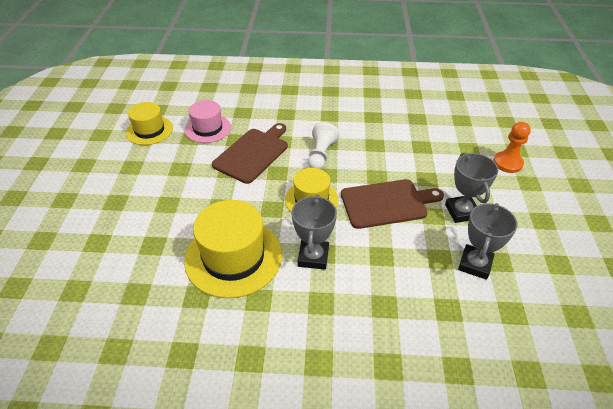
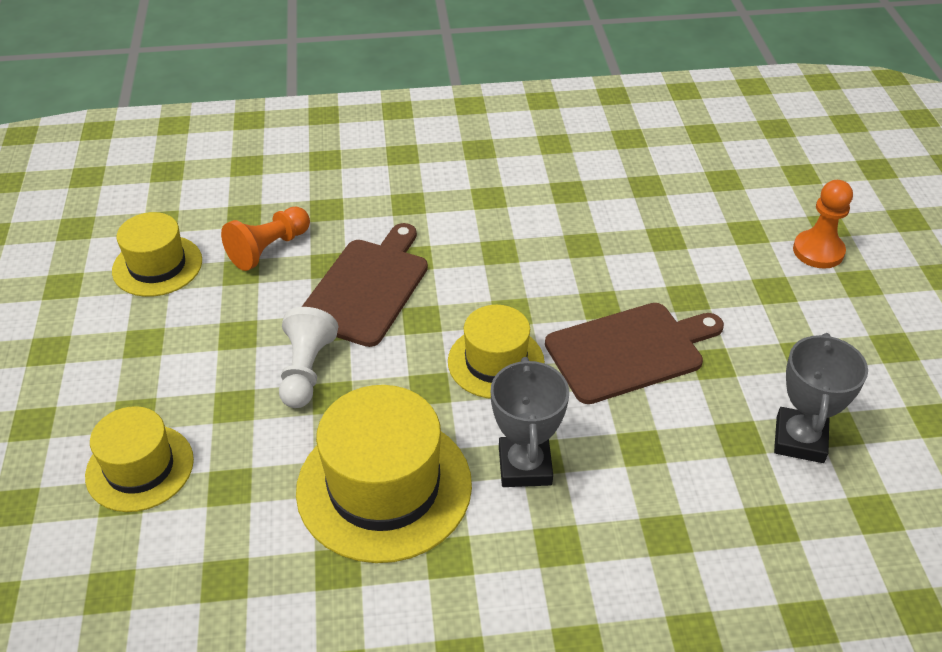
camera: 10 degrees left, 0 degrees up
(110, 229) = (140, 467): none -> yellow hat
(208, 128) = (269, 249): pink hat -> orange pawn
(321, 155) = (492, 276): white pawn -> white pawn (306, 371)
(461, 211) = (759, 349): grey trophy -> none

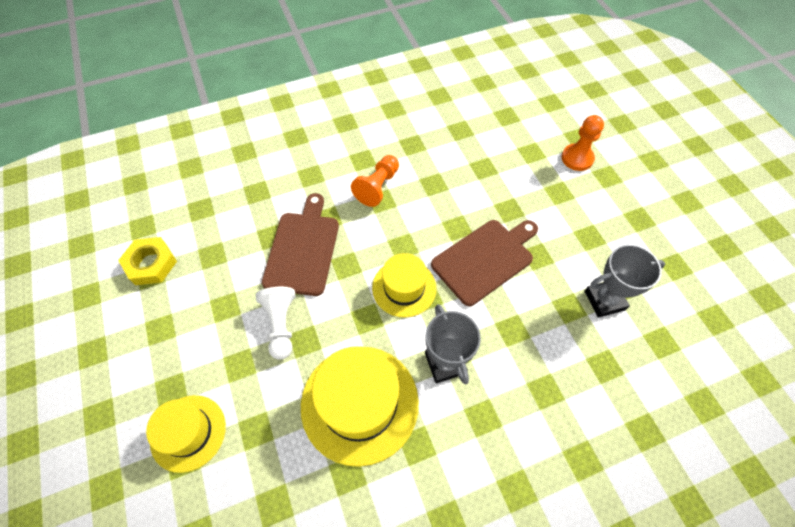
camera: 15 degrees left, 15 degrees up
(157, 266) = (151, 264): yellow hat -> yellow nut
(269, 249) = (226, 233): orange pawn -> orange pawn (378, 187)
(799, 439) = (604, 300): grey trophy -> grey trophy turned 75 degrees clockwise

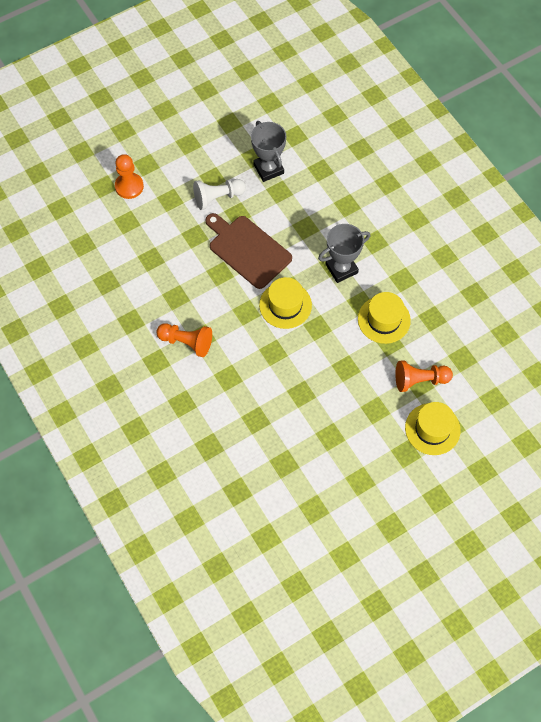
camera: 100 degrees left, 5 degrees up
(151, 264) = (303, 513): yellow nut -> none
(260, 432) = (419, 380): none -> orange pawn
(281, 325) = (336, 388): white pawn -> white pawn (218, 197)
(303, 249) = (264, 390): brown cutting board -> none
(359, 403) = (384, 319): yellow hat -> yellow hat, size x0.61

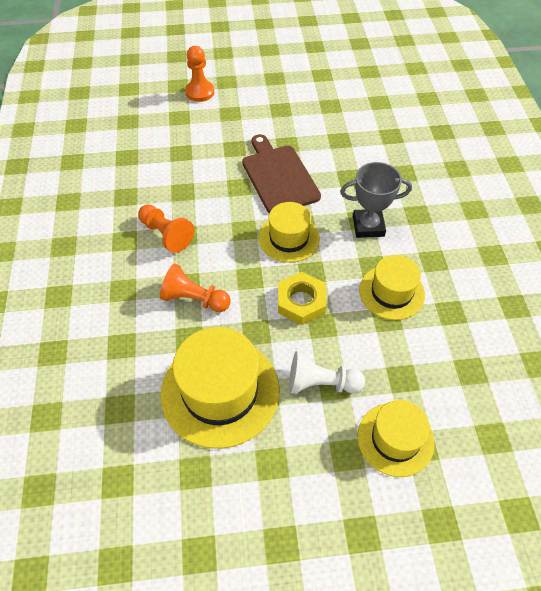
camera: 25 degrees right, 10 degrees down
(218, 197) = (276, 125): white pawn -> white pawn (321, 383)
(268, 169) = (339, 119): grey trophy -> none
(300, 448) = (220, 391): none -> yellow hat
(322, 355) = (301, 302): none -> yellow nut
(419, 380) = (405, 374): orange pawn -> orange pawn (194, 299)

